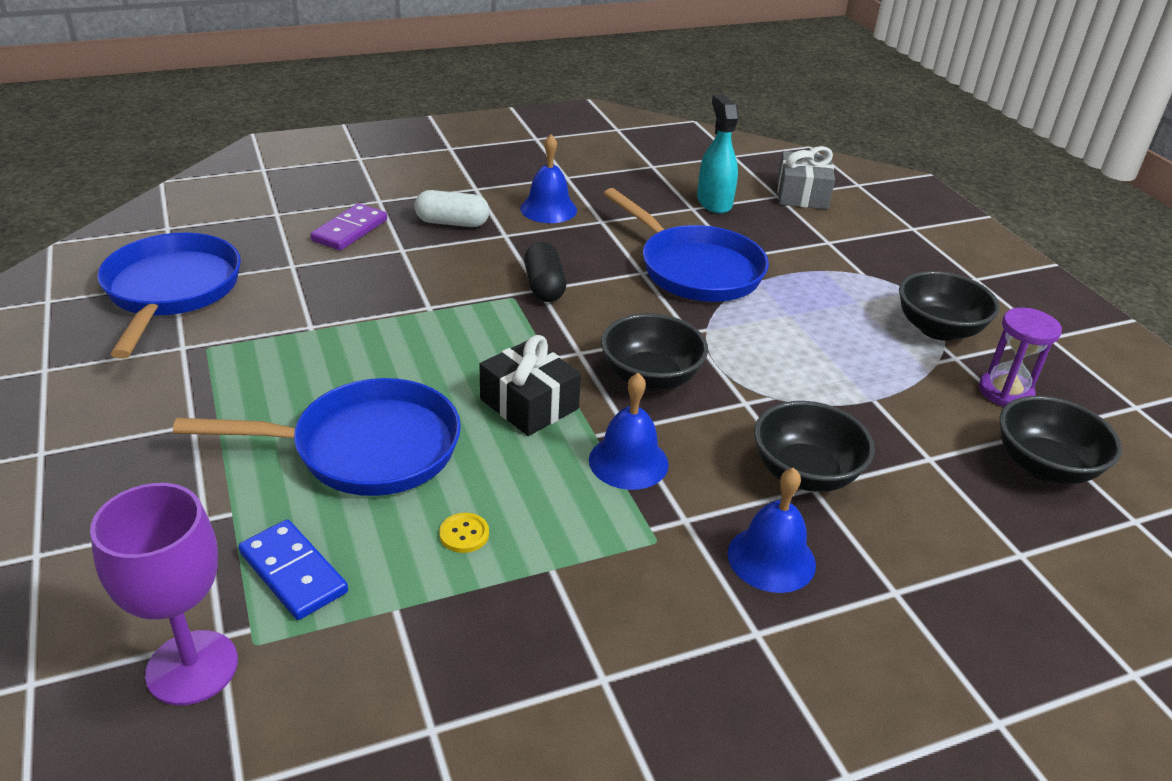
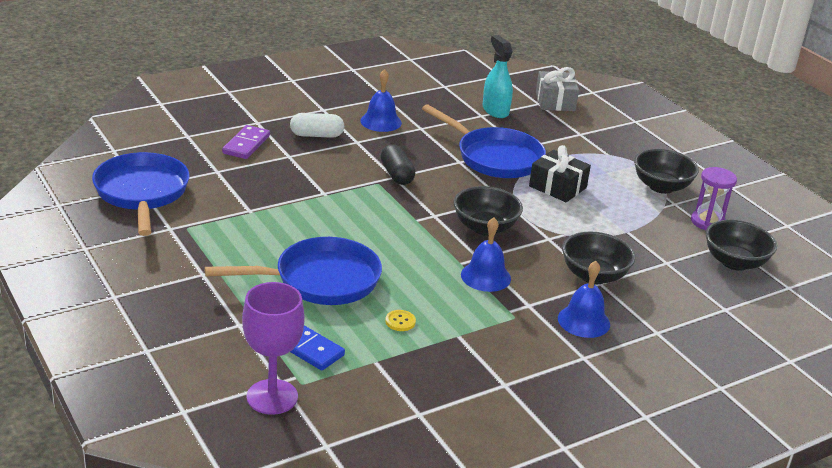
camera: 10 degrees left, 5 degrees down
(529, 404) = (413, 248): black gift -> black gift (557, 187)

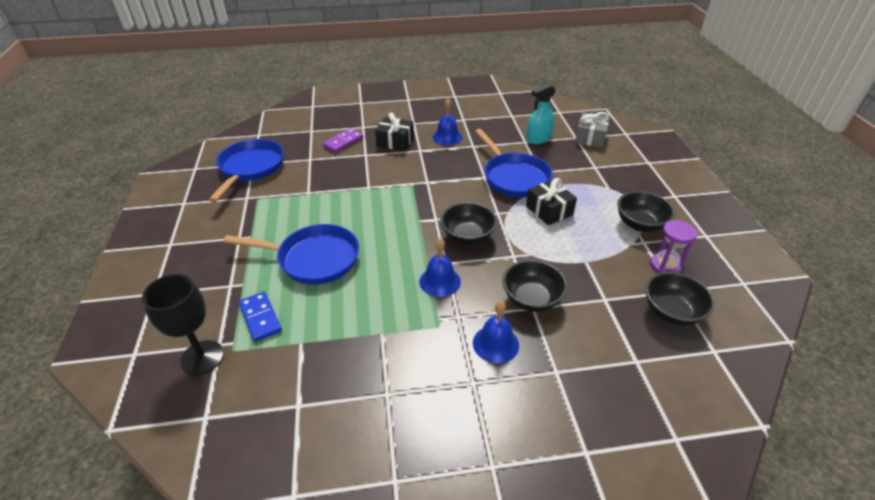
camera: 25 degrees right, 10 degrees up
(272, 397) = (202, 357): purple goblet -> black goblet
(316, 135) = (395, 141): white capsule -> black gift
(396, 175) = (430, 180): black capsule -> none
(400, 321) = (345, 309): yellow button -> none
(495, 110) = (538, 139): turquoise spray bottle -> turquoise spray bottle turned 120 degrees counterclockwise

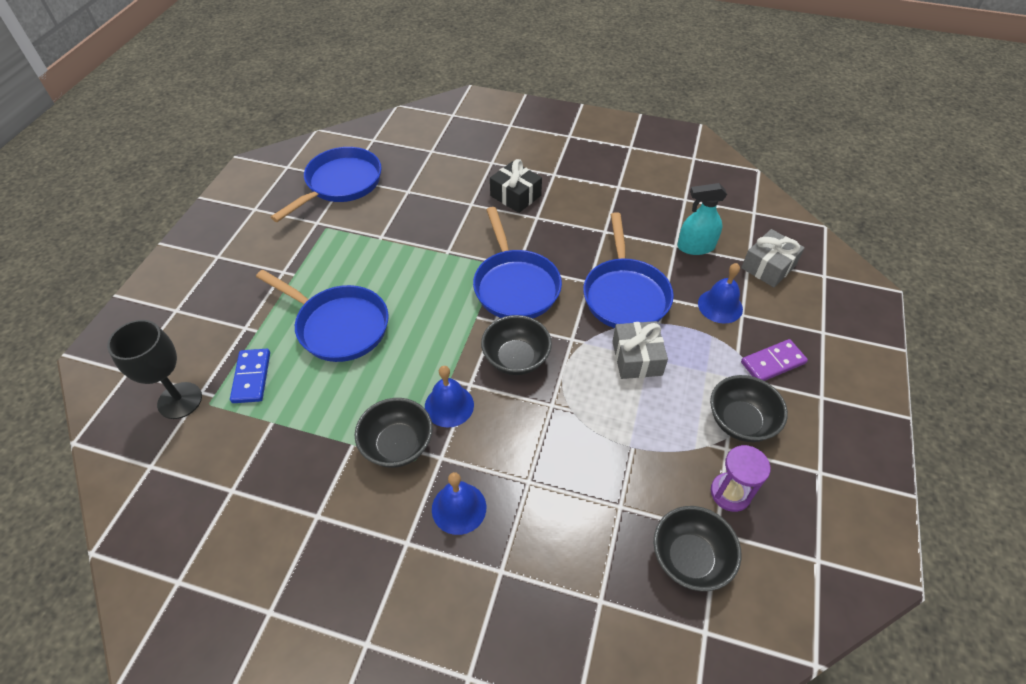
camera: 25 degrees right, 10 degrees up
(343, 142) = (457, 178): purple domino -> purple domino (772, 362)
(434, 194) = (515, 286): none -> blue pan
(447, 137) = (581, 208): blue bell -> blue bell (720, 306)
(531, 299) = (534, 470): black bowl -> black bowl (397, 445)
(549, 210) = (636, 358): black gift -> grey gift

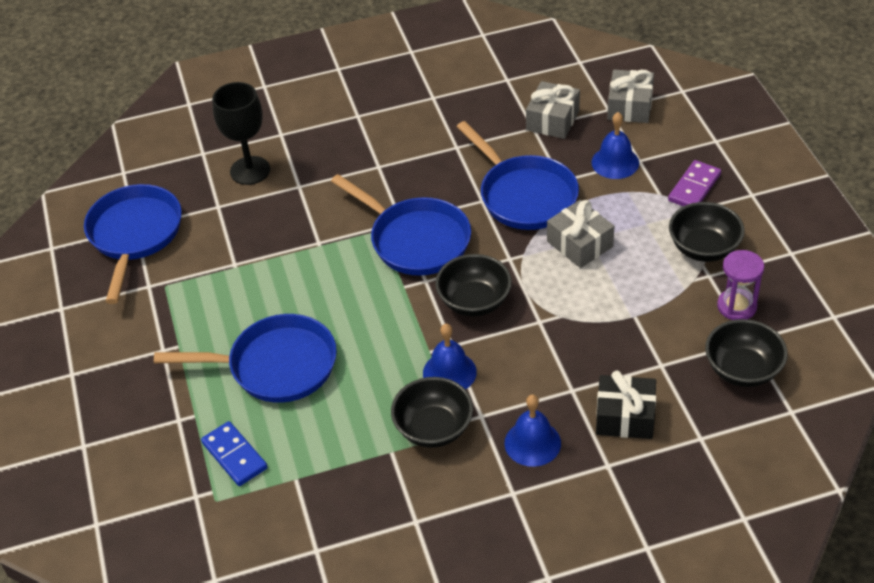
camera: 30 degrees left, 5 degrees down
(180, 400) = (182, 515): black goblet -> black goblet (250, 170)
(515, 195) = (337, 156): black gift -> black gift (625, 417)
(695, 247) = (552, 120): turquoise spray bottle -> grey gift

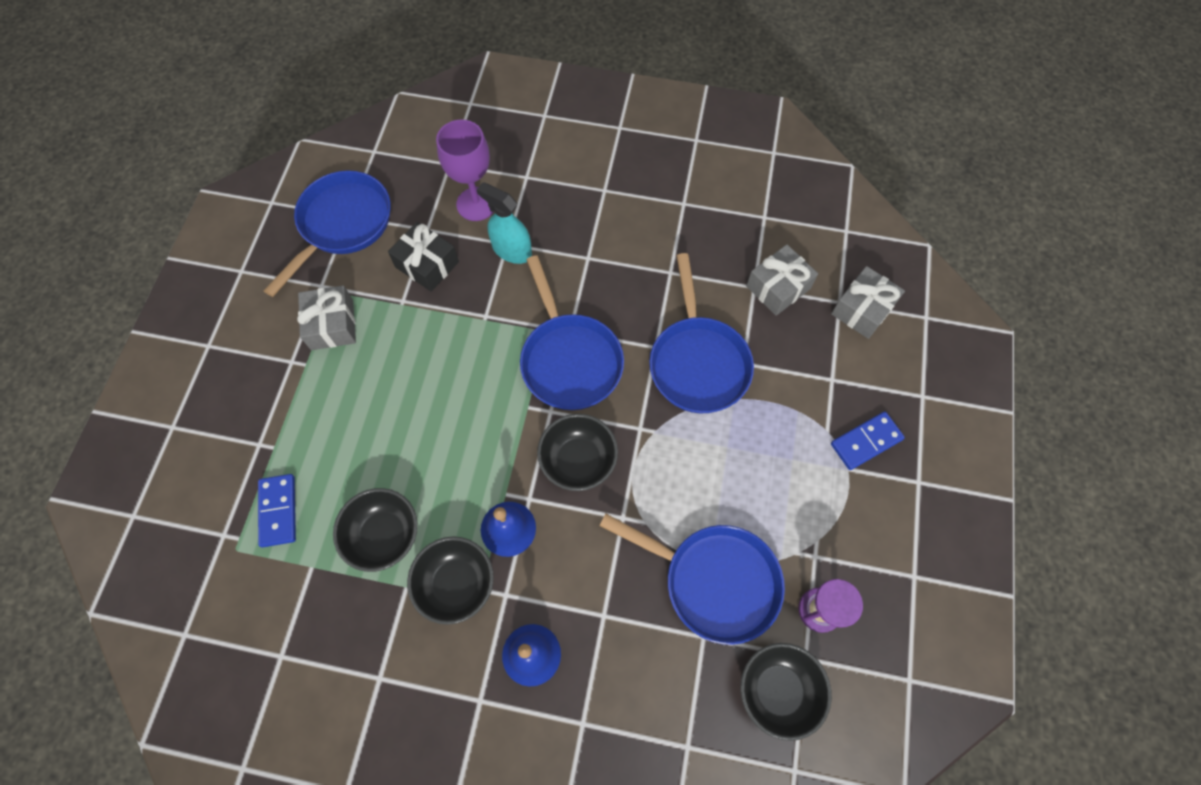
camera: 25 degrees right, 20 degrees up
(250, 170) = (476, 204): black goblet -> purple goblet
(276, 366) = (368, 433): blue pan -> blue pan (714, 581)
(307, 189) = (511, 250): none -> turquoise spray bottle
(579, 244) = (714, 448): grey gift -> grey gift (332, 325)
(615, 162) = (807, 369): blue bell -> none
(625, 417) = (632, 677): black gift -> black gift (427, 264)
(694, 187) = (866, 441): purple domino -> blue domino
(703, 248) = (830, 521): black bowl -> black bowl (384, 535)

